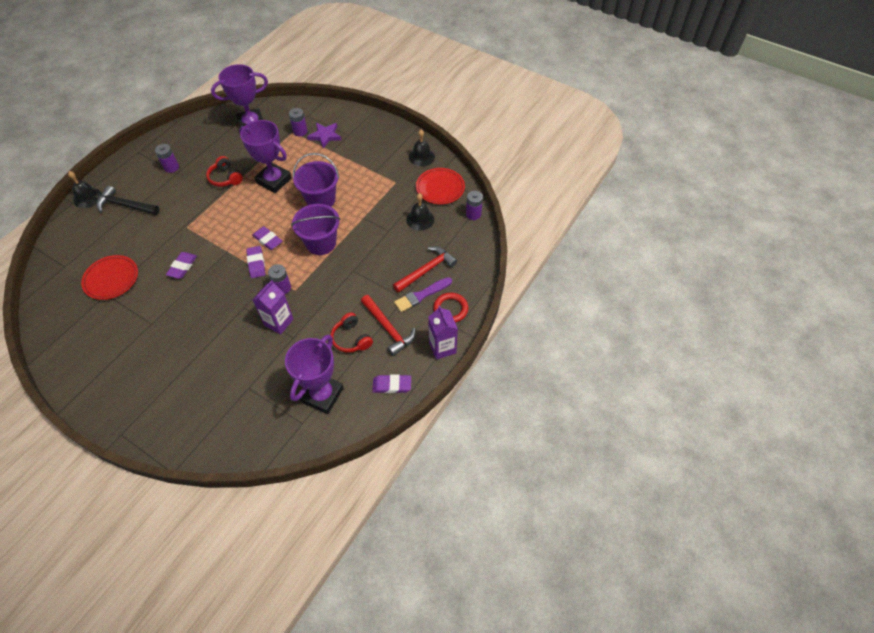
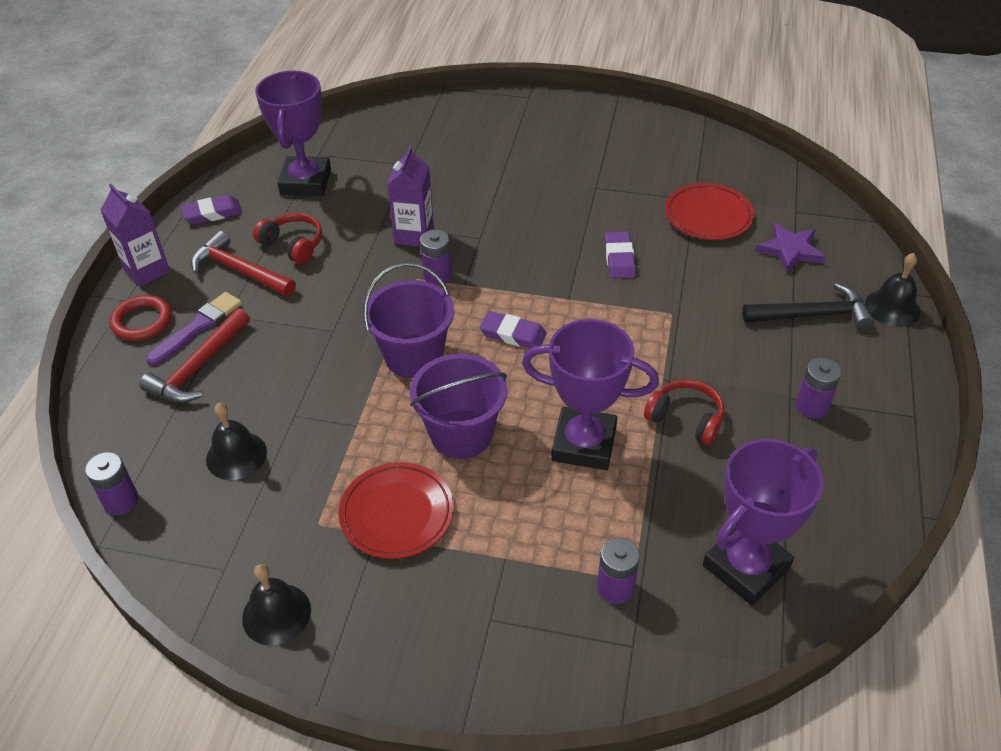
camera: 160 degrees right, 10 degrees down
(256, 263) = (504, 295): purple eraser -> none
(325, 136) = (546, 595): purple star -> purple star (790, 250)
(440, 188) = (209, 540): red plate -> red plate (397, 514)

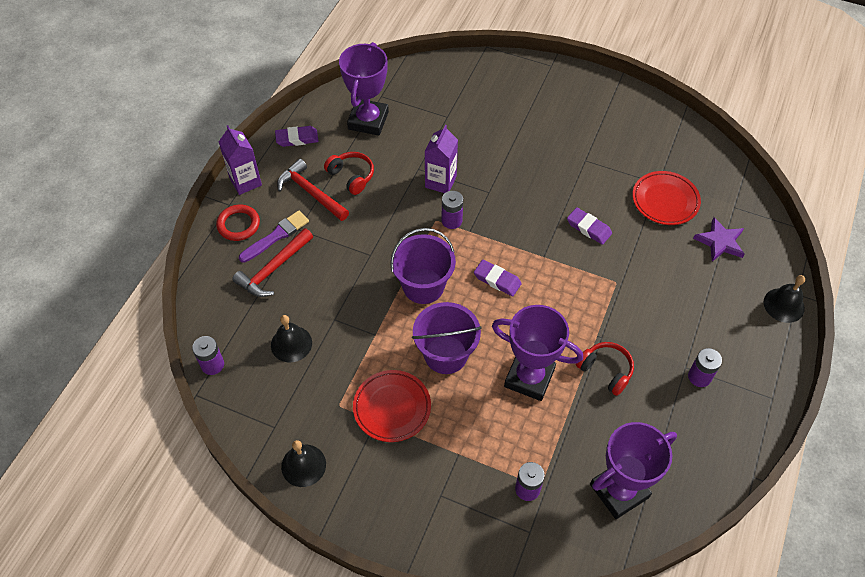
camera: 10 degrees right, 10 degrees up
(619, 259) = (588, 228): purple eraser -> purple eraser turned 60 degrees counterclockwise
(812, 315) = (721, 301): black hammer -> none

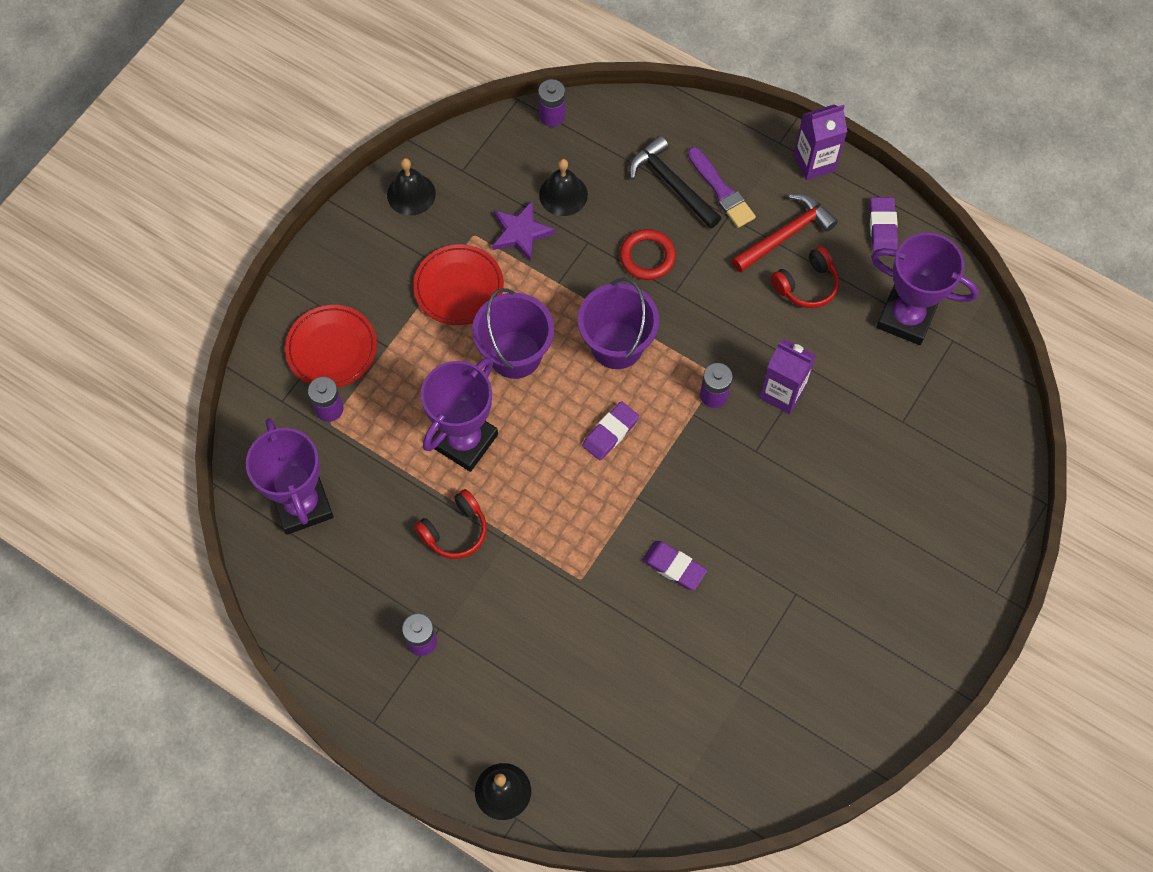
camera: 100 degrees right, 10 degrees up
(238, 225) = (745, 151): red ring -> red ring (647, 257)
(273, 269) = (671, 184): red hammer -> black hammer
(588, 228) = (674, 567): purple eraser -> purple eraser turned 75 degrees clockwise
(665, 200) = (705, 685): red plate -> red plate (332, 349)
(720, 242) = (621, 740): purple star -> purple star (521, 232)

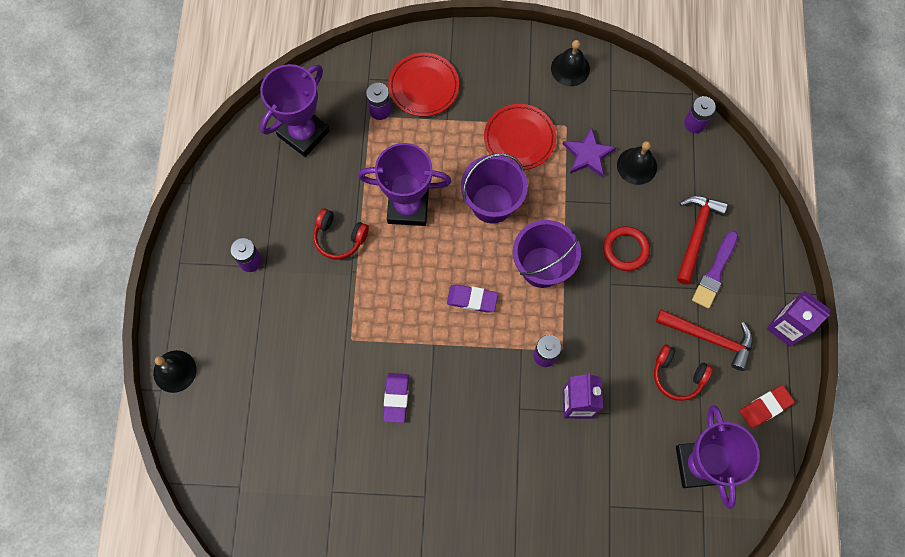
camera: 60 degrees right, 5 degrees up
(671, 184) = (696, 234): black hammer -> red hammer
(882, 227) = (765, 407): purple eraser -> red eraser

